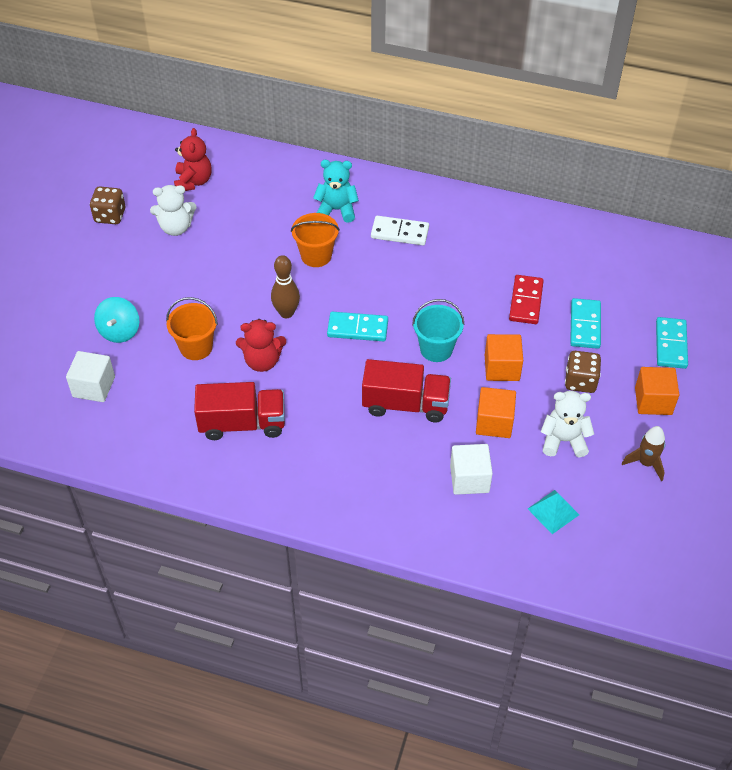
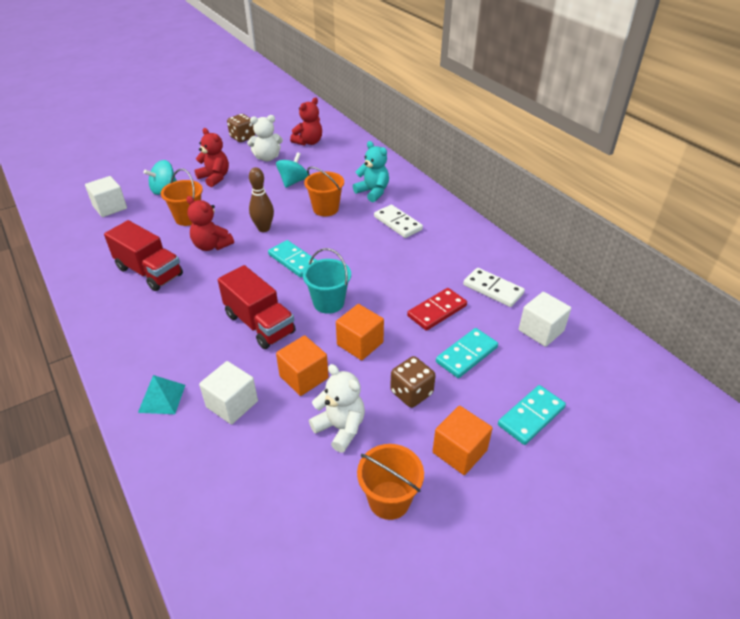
camera: 40 degrees right, 10 degrees down
(154, 285) = (215, 178): none -> red teddy bear
(176, 227) = (267, 158): white teddy bear -> white teddy bear turned 45 degrees counterclockwise
(244, 242) = (293, 182): none -> turquoise spinning top
(545, 254) = (493, 289): none -> white domino
(553, 511) = (259, 478): turquoise pyramid -> turquoise pyramid (162, 398)
(614, 270) = (541, 330): none -> white cube
(646, 463) = (389, 500): brown rocket -> orange bucket

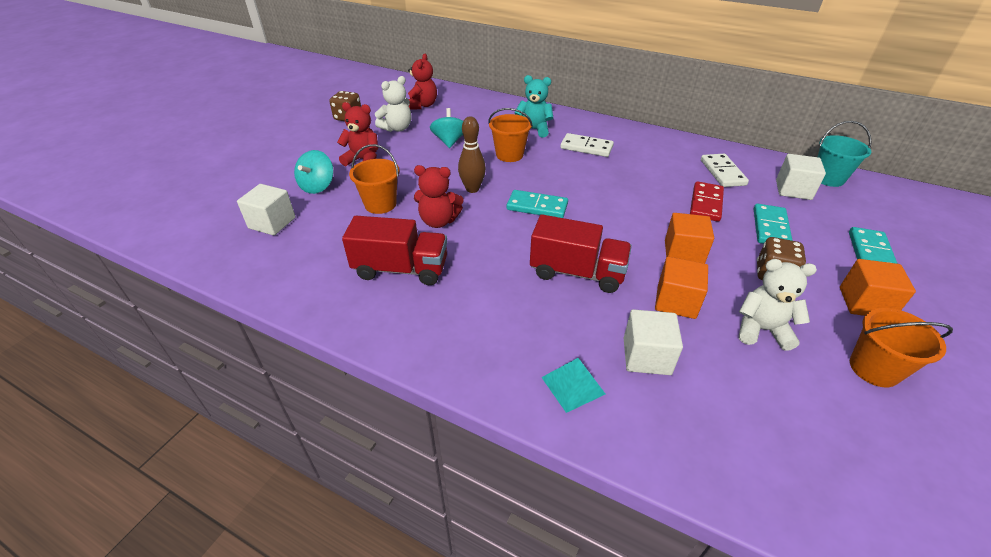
camera: 30 degrees left, 0 degrees up
(328, 303) = (614, 230): turquoise bucket -> turquoise bucket (828, 178)
(493, 289) = (722, 172): white domino -> white domino turned 75 degrees clockwise

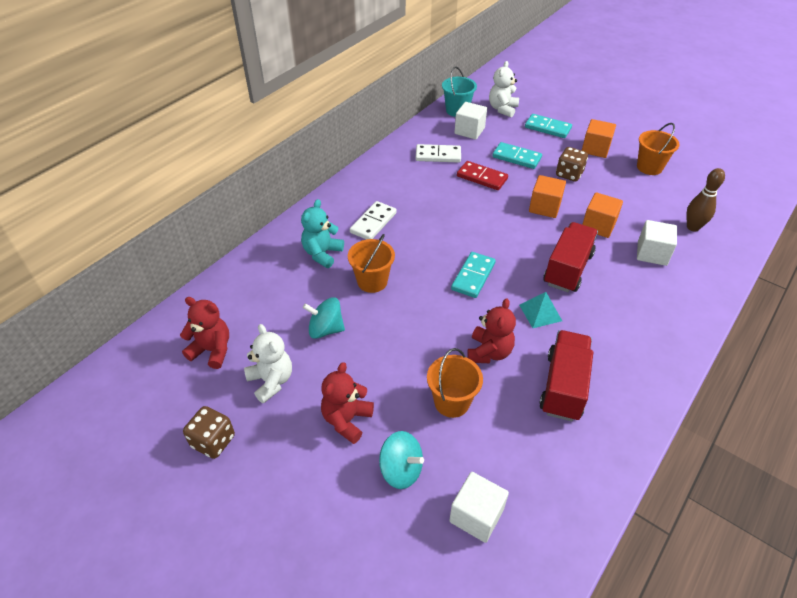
camera: 80 degrees left, 5 degrees up
(472, 189) = (434, 319): brown bowling pin -> brown bowling pin (693, 227)
(573, 385) = (682, 294): turquoise pyramid -> turquoise pyramid (540, 312)
(761, 330) = (622, 197): white teddy bear -> white teddy bear (502, 109)

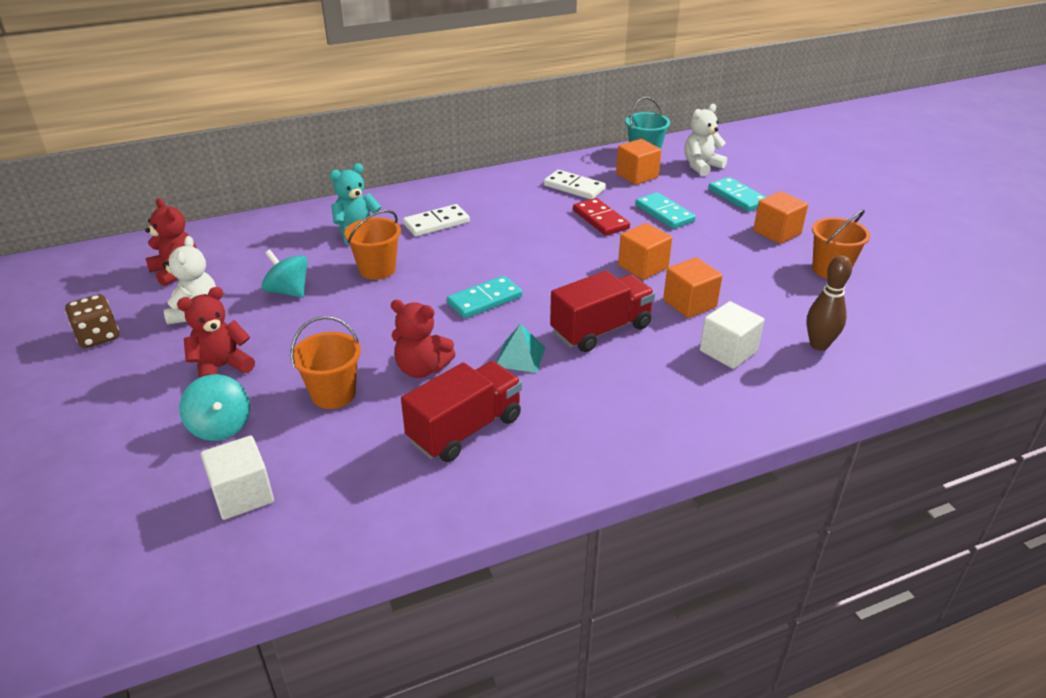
camera: 30 degrees right, 10 degrees down
(469, 131) = (637, 175): white cube -> orange cube
(489, 352) = (422, 369): red teddy bear -> red teddy bear turned 60 degrees clockwise
(569, 174) = (712, 246): brown dice -> none

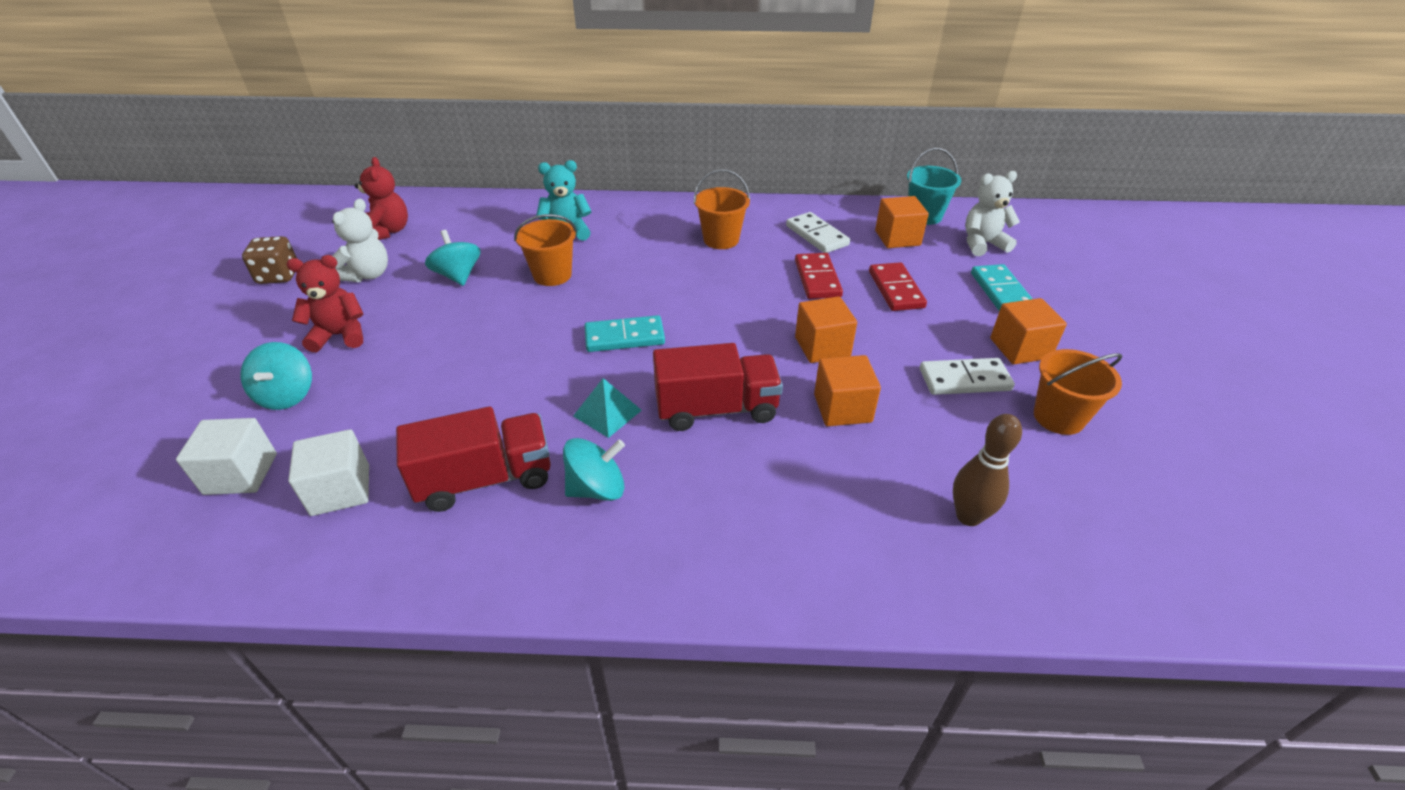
camera: 25 degrees right, 5 degrees up
(333, 394) = (404, 395): orange bucket -> orange bucket (721, 240)
(422, 369) = (503, 395): red teddy bear -> none
(436, 223) = (646, 241): white domino -> white domino (964, 380)
(558, 408) = (597, 488): none -> turquoise spinning top
(664, 213) = (895, 289): turquoise domino -> red domino
(728, 351) = (843, 485): white cube -> white cube (341, 490)

